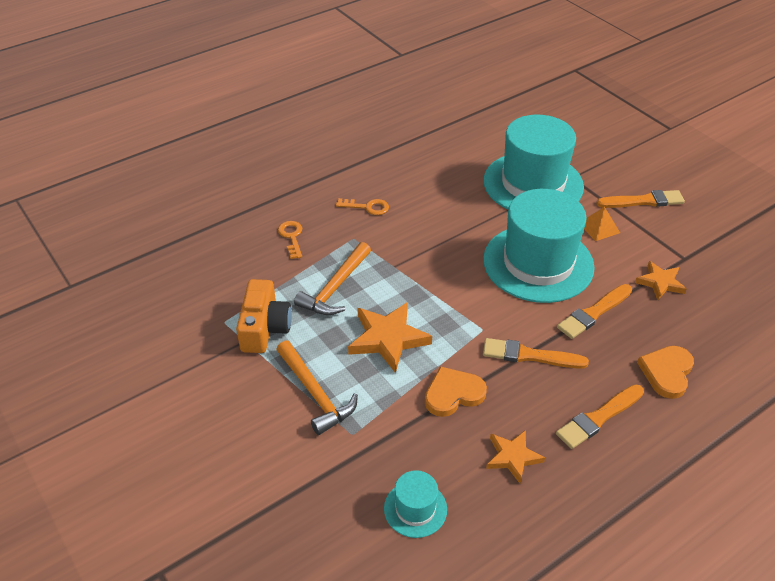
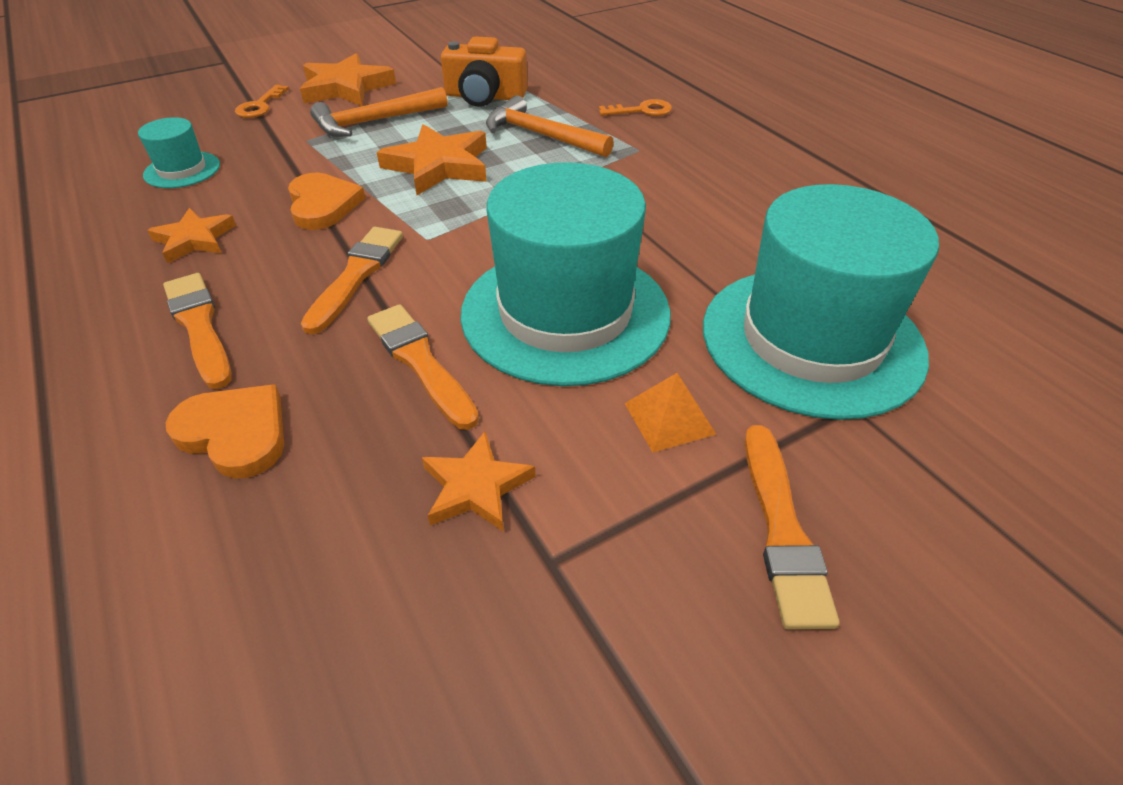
camera: 95 degrees right, 0 degrees up
(241, 433) = (346, 87): none -> orange star
(367, 207) = (710, 162): orange key -> orange key (260, 106)

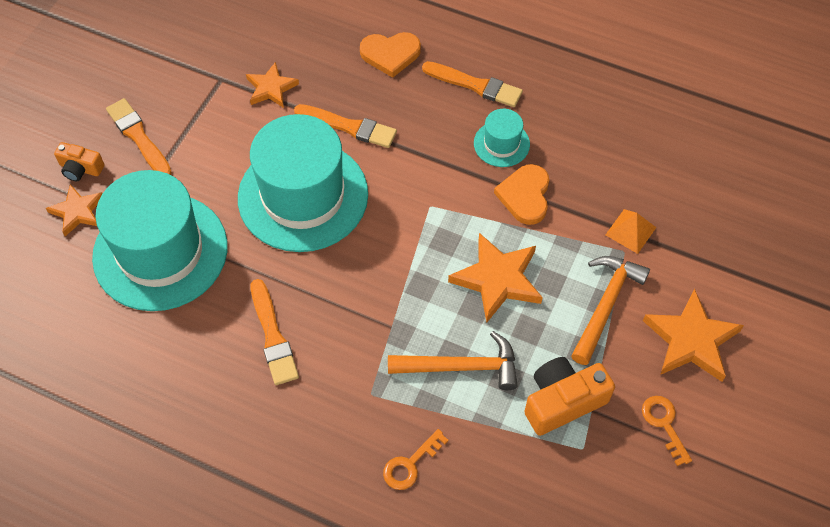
camera: 145 degrees right, 15 degrees up
(182, 170) = (656, 172): turquoise hat -> turquoise hat (501, 144)
(194, 239) = (558, 128): orange star -> orange star (77, 212)
(260, 106) = (717, 270): orange key -> orange key (664, 424)
(323, 205) = (525, 196): orange heart -> orange heart turned 60 degrees clockwise
(356, 275) = (438, 156): orange brush -> orange brush (273, 336)
(669, 418) = (210, 162): orange pyramid -> orange pyramid (630, 231)
(924, 527) = (80, 168): none -> orange camera

